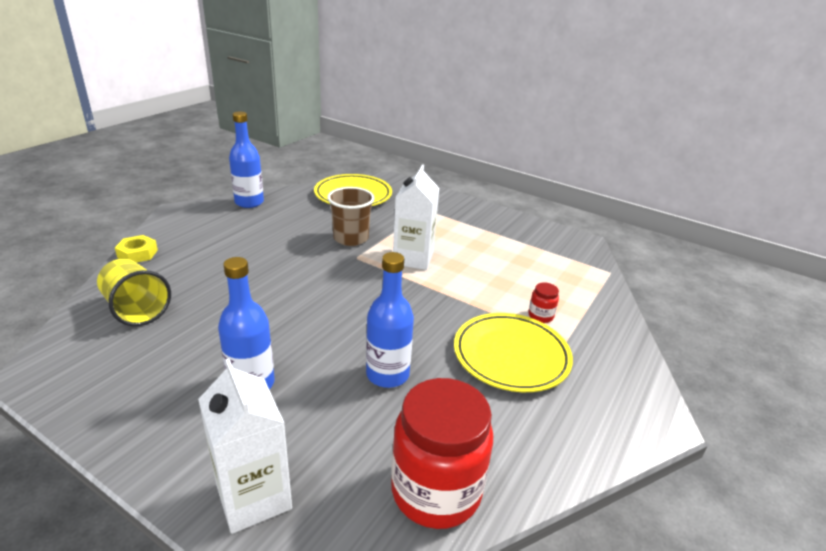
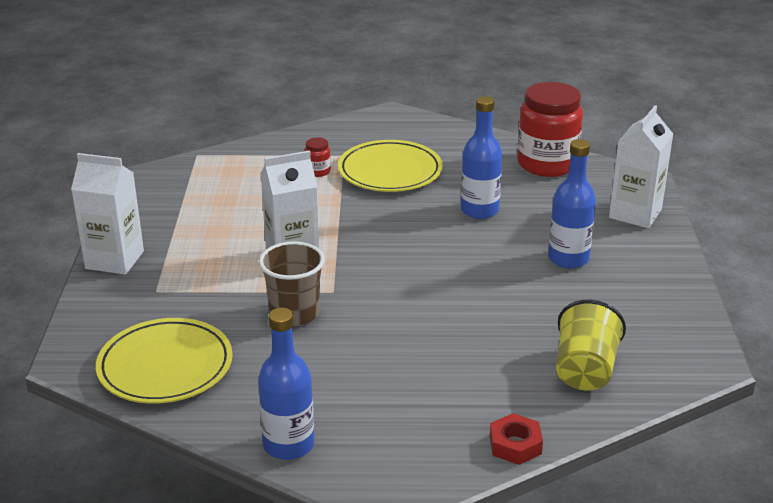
camera: 120 degrees left, 0 degrees up
(137, 254) = (515, 445): yellow nut -> red nut
(475, 209) = (114, 260): none -> white carton

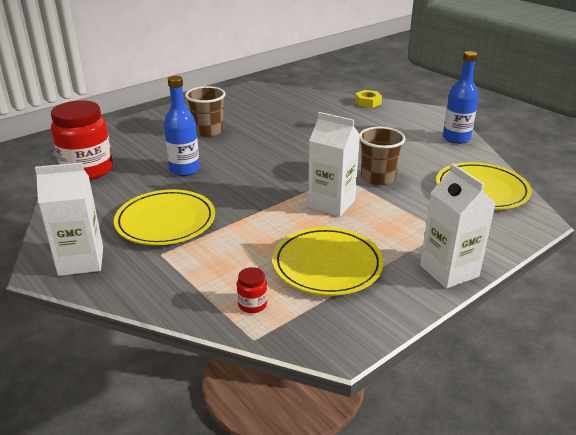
camera: 130 degrees left, 0 degrees up
(216, 212) = (327, 265): none -> yellow plate
(318, 171) = (204, 253): red jar -> red jar (252, 304)
(515, 445) = (368, 102): red nut -> yellow nut
(568, 259) = (208, 131): blue bottle -> brown cup
(585, 370) = (298, 104): yellow cup -> none
(635, 214) = (131, 129): white carton -> white carton (81, 261)

